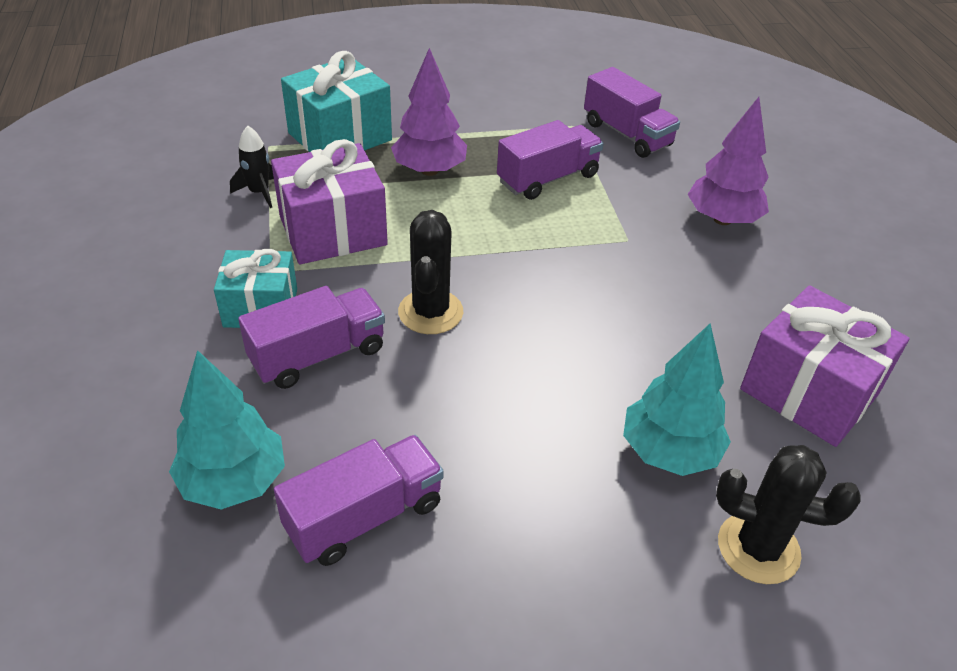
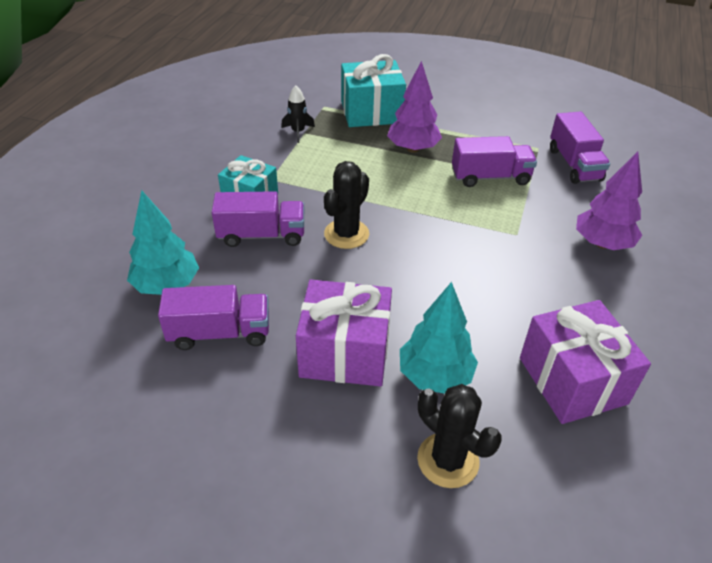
camera: 30 degrees right, 0 degrees up
(333, 231) = (324, 167): purple gift -> purple gift (345, 352)

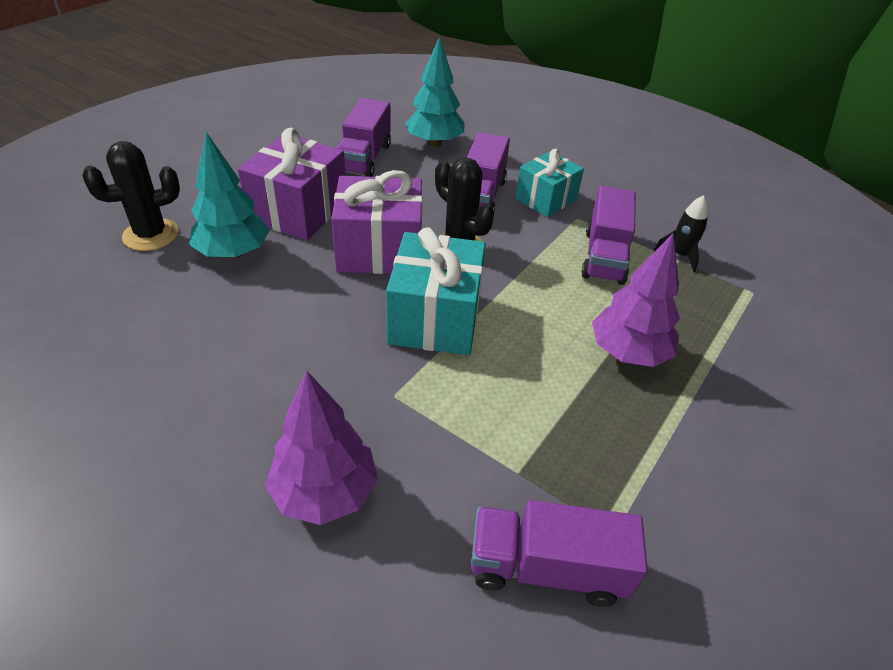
camera: 105 degrees right, 0 degrees up
(371, 112) = (738, 336): turquoise gift -> turquoise gift (435, 318)
(490, 177) = (535, 418): purple truck -> purple truck (604, 256)
(572, 380) = (148, 343): purple gift -> purple gift (379, 250)

